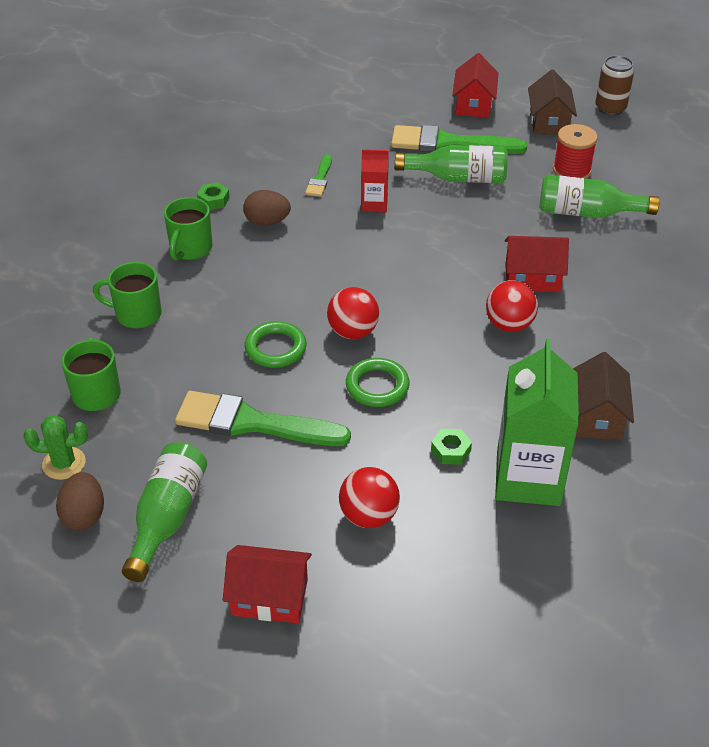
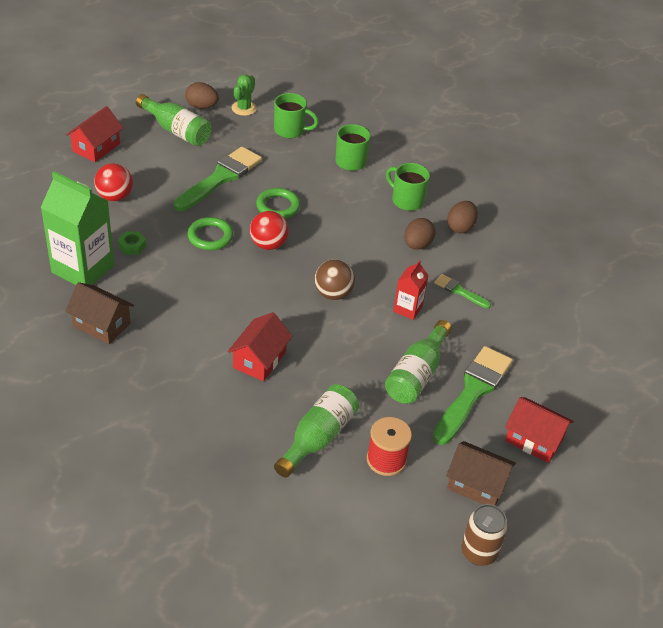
camera: 110 degrees right, 0 degrees up
(213, 200) = (460, 227): green nut -> brown egg
(394, 258) = (333, 294): none -> brown ball
(509, 325) = (219, 323): red ball -> none

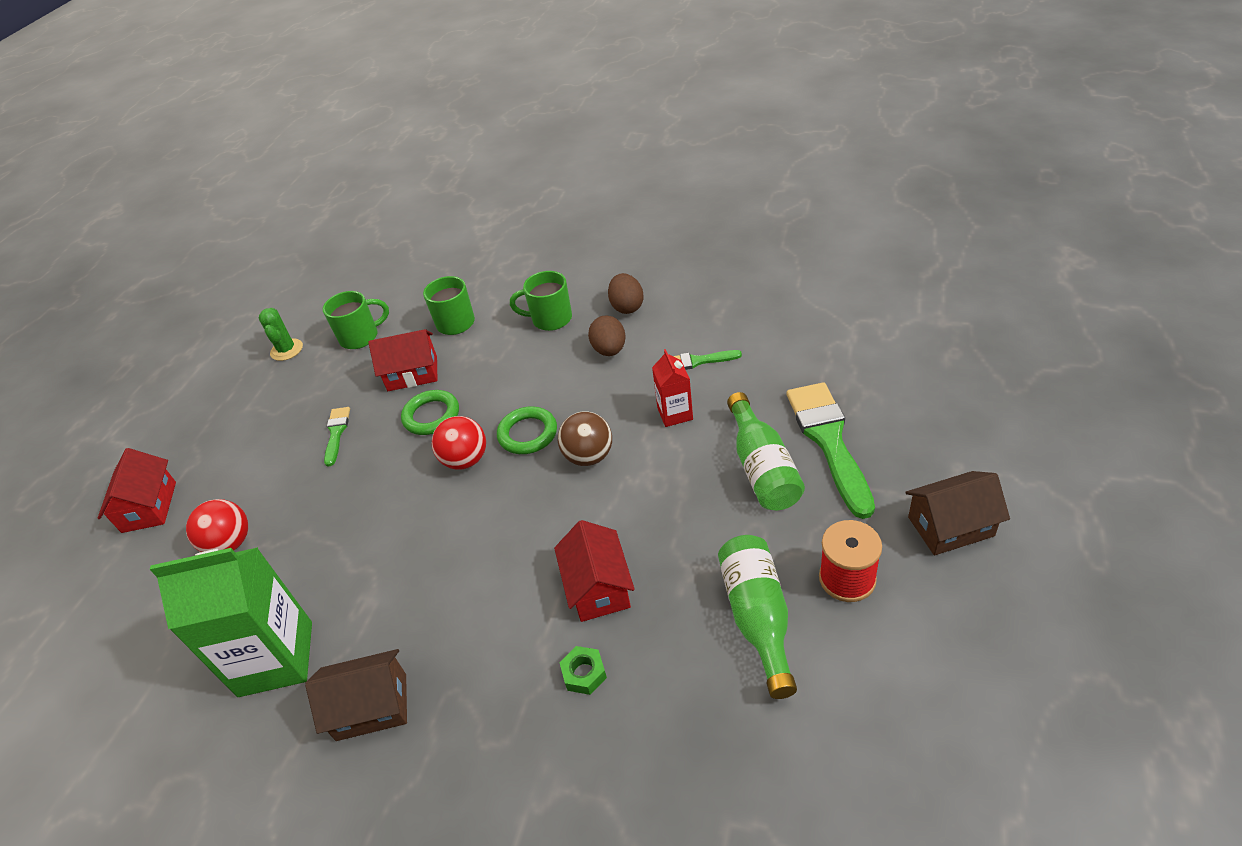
camera: 30 degrees left, 0 degrees up
(132, 246) = (311, 582): green nut -> green nut (584, 673)
(176, 130) = (232, 422): green bottle -> none
(201, 106) = (236, 379): brown egg -> none
(210, 237) = (393, 501): green ring -> green ring (528, 434)
(220, 178) = (336, 433): green brush -> green brush, size x0.49
(479, 552) = (1044, 592): brown can -> none
(534, 440) = (934, 439): red house -> red house (412, 373)

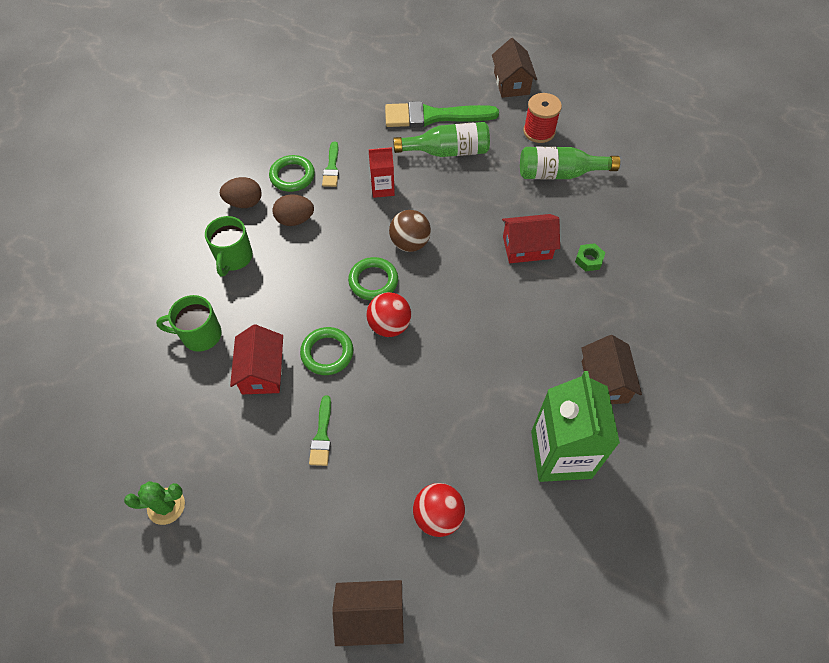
camera: 90 degrees left, 15 degrees up
(149, 507) = (370, 616): red house -> brown house
(336, 433) = (322, 435): green brush -> green brush turned 90 degrees counterclockwise
(361, 337) = (180, 425): green mug -> none
(675, 332) = (292, 176): none -> green ring

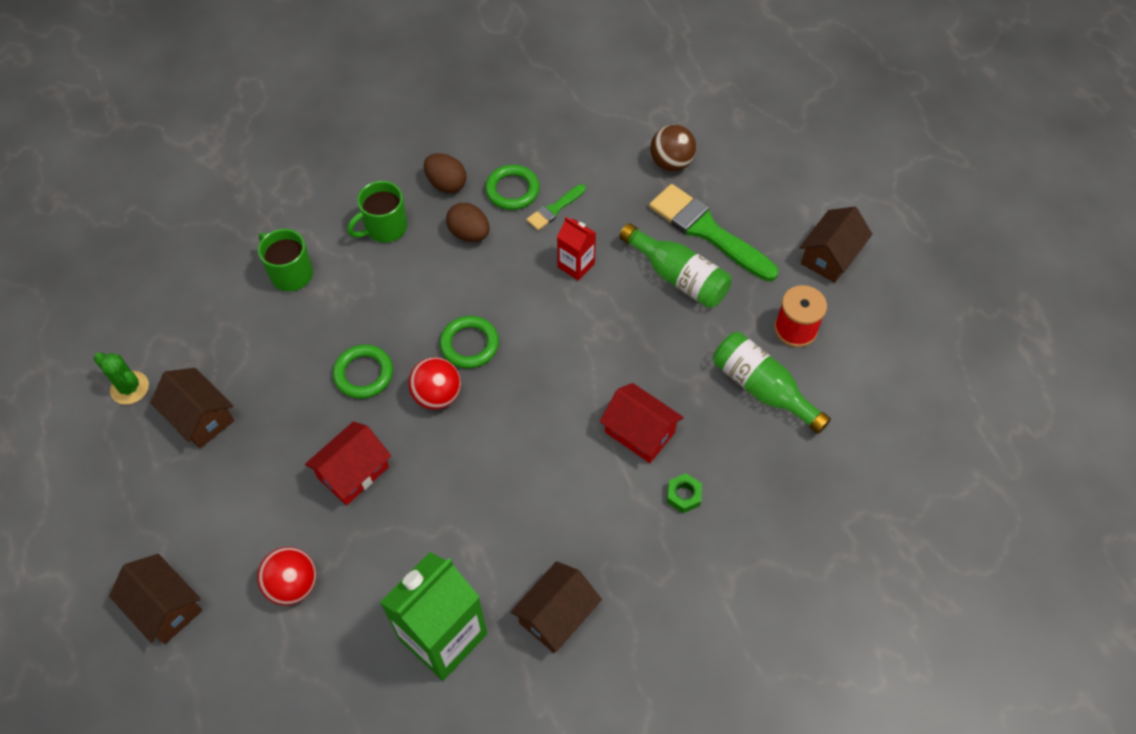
camera: 45 degrees right, 0 degrees up
(245, 477) = (200, 417): none -> brown house
(262, 371) = (301, 345): red house -> red house (353, 472)
(322, 435) = (285, 437): green brush -> none
(410, 243) = (539, 337): brown ball -> brown ball (671, 163)

